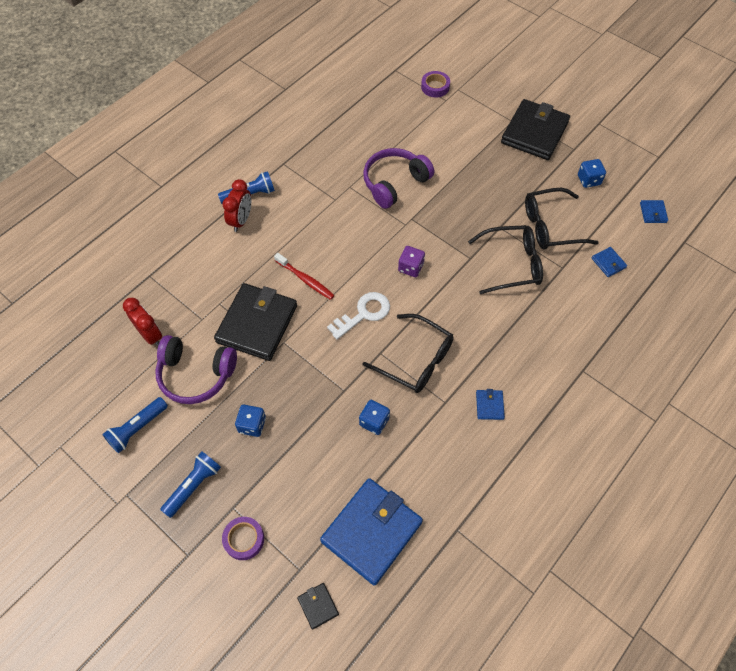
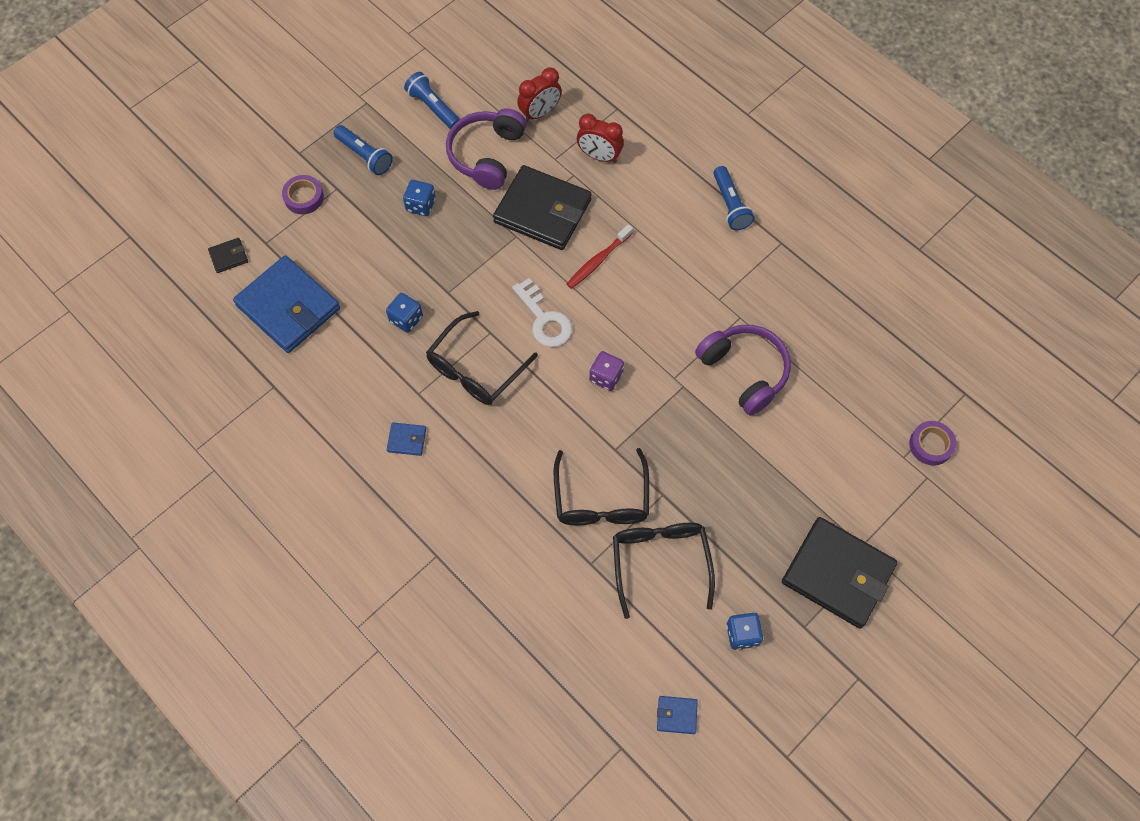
camera: 95 degrees right, 5 degrees up
(241, 220) = (690, 196): red clock -> red clock (599, 156)
(608, 263) = (593, 627): blue wallet -> none

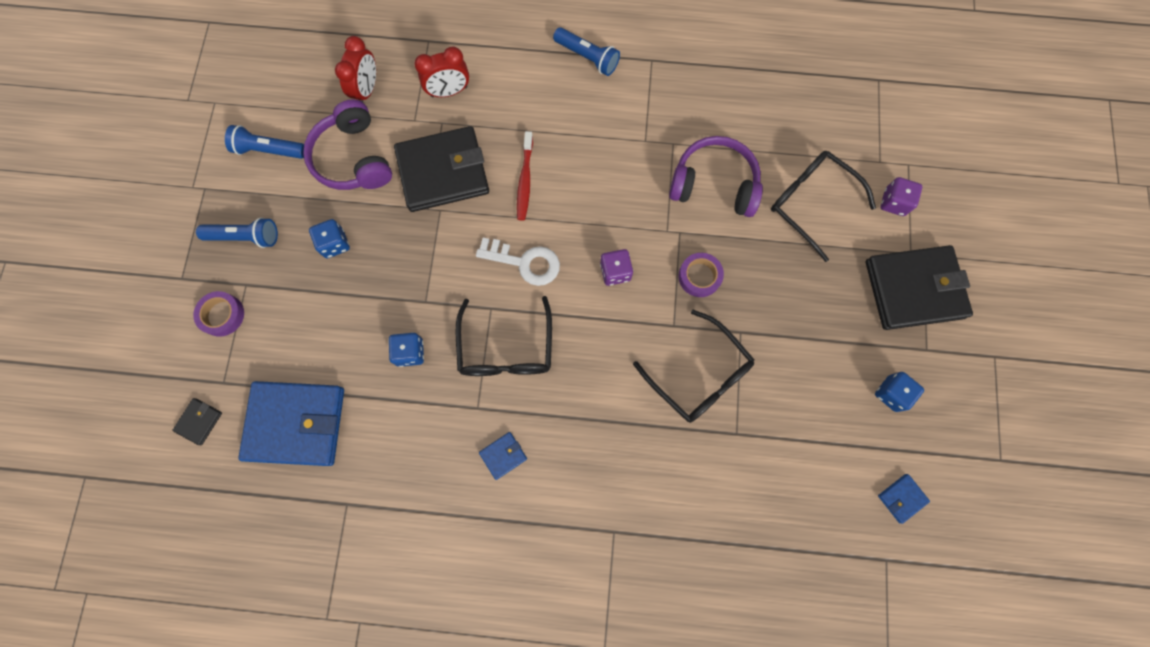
camera: 40 degrees left, 10 degrees up
(660, 562) = (785, 387): black glasses -> black glasses (811, 203)
(885, 496) = (893, 202): none -> purple dice
(930, 445) = (890, 137): purple tape -> purple tape (699, 276)

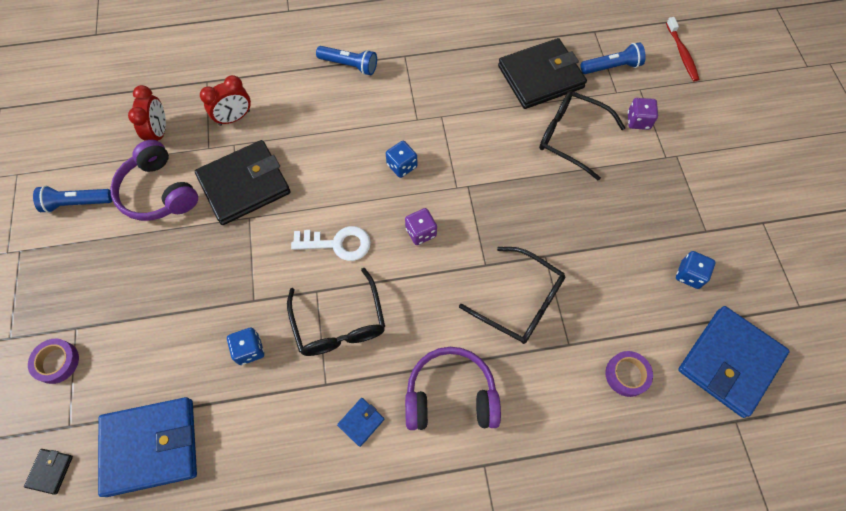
camera: 15 degrees left, 10 degrees down
(245, 237) = (67, 285): blue flashlight -> blue flashlight (611, 67)
(335, 244) = (156, 270): blue dice -> blue dice (402, 166)
(525, 180) = (320, 175): red toothbrush -> red toothbrush (682, 53)
(699, 276) = (495, 218): purple tape -> purple tape (627, 375)
(714, 184) = (485, 141): purple headphones -> purple headphones (450, 395)
(902, 498) = (729, 362): blue wallet -> blue wallet, size x2.43
(914, 289) = (678, 185): black wallet -> black wallet (540, 77)

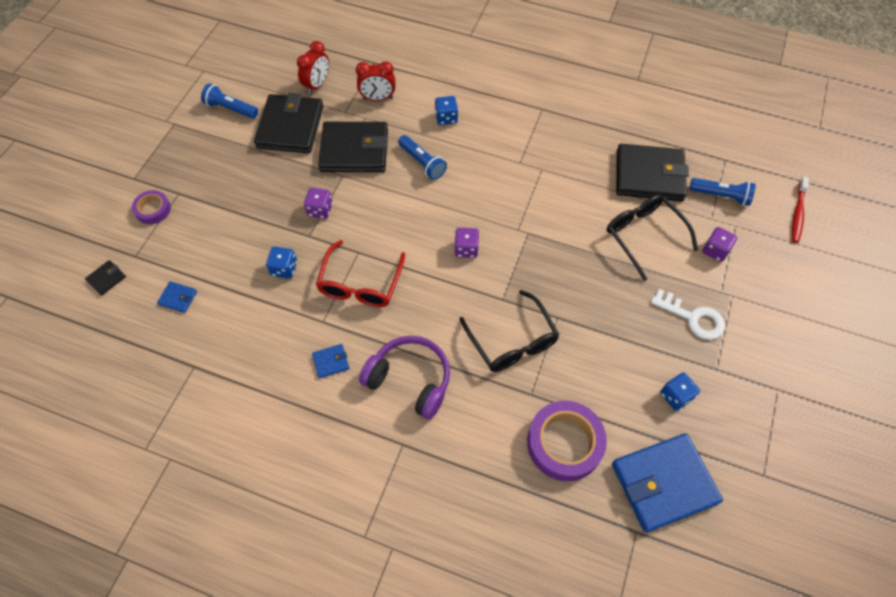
camera: 30 degrees right, 5 degrees down
(151, 446) = (178, 298): blue wallet -> blue wallet, size x0.41
(158, 192) = (290, 127): purple headphones -> black wallet
(248, 266) = (320, 210): none -> purple dice
(337, 244) = (396, 226): white key -> white key (692, 317)
(339, 323) = (360, 284): black glasses -> red glasses
(349, 65) = (492, 97): blue flashlight -> blue flashlight (422, 163)
(402, 166) = (484, 192): blue dice -> blue dice (446, 118)
(627, 375) = (564, 443): purple tape -> purple tape, size x1.83

